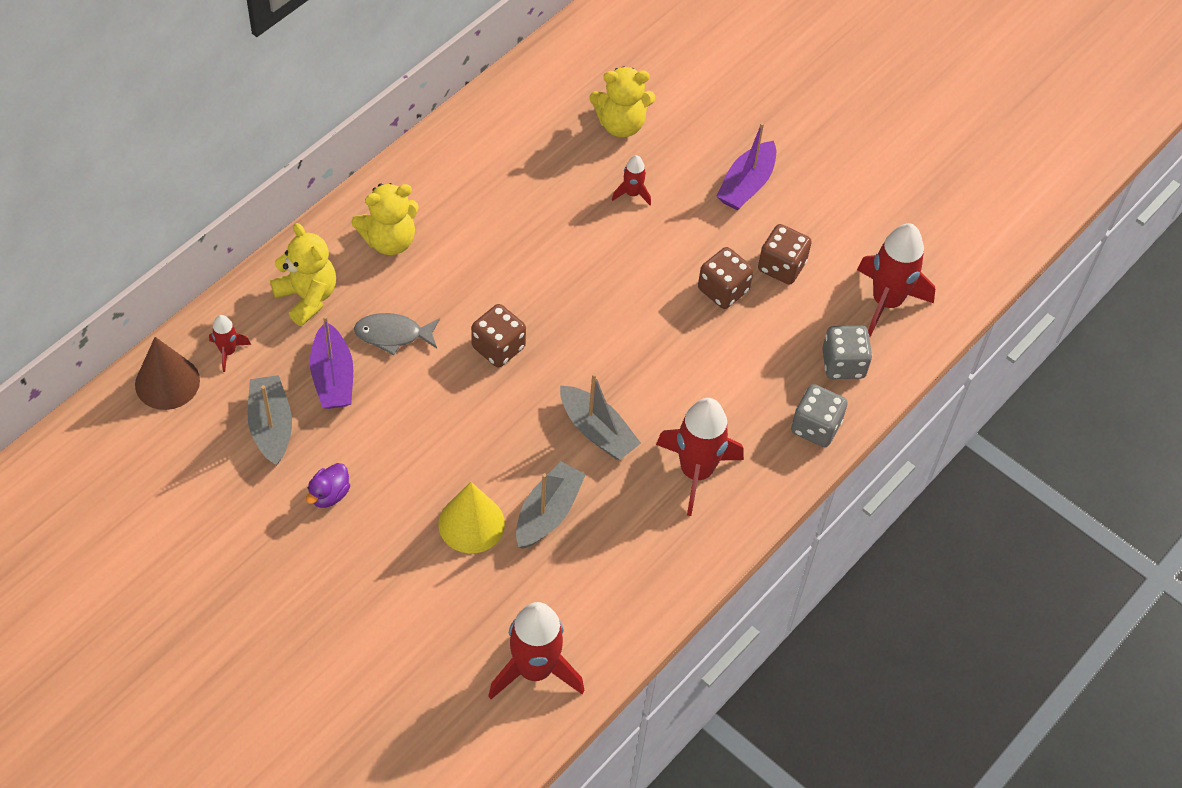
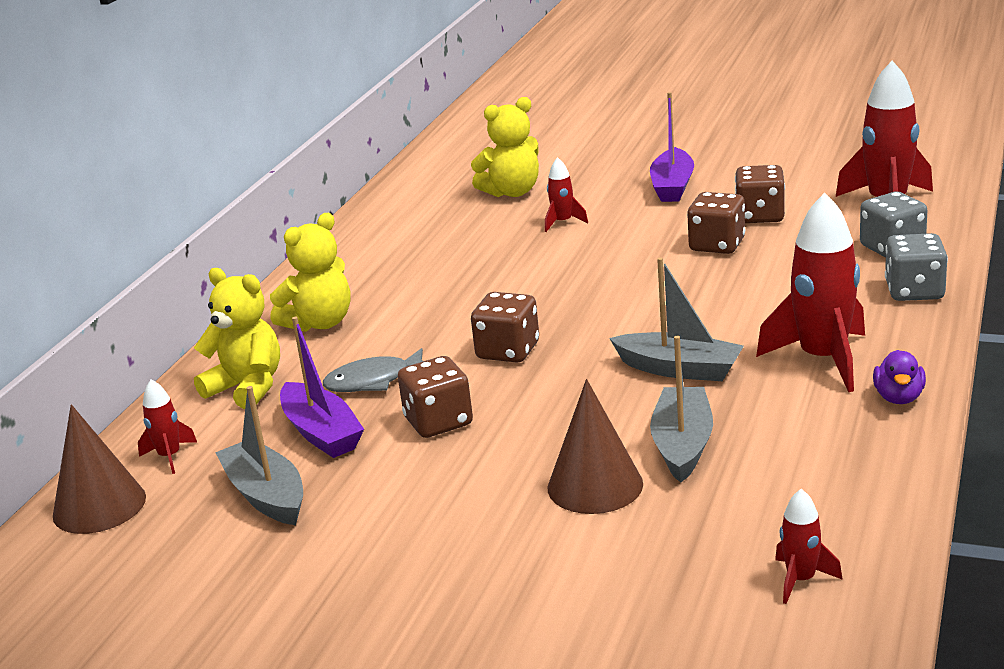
camera: 15 degrees left, 30 degrees down
(329, 494) = (386, 525): purple duck -> purple duck (898, 398)
(411, 405) = (438, 422): none -> brown dice
(471, 523) = (595, 485): yellow cone -> brown cone
(535, 670) = (801, 580): red rocket -> red rocket, size x0.48

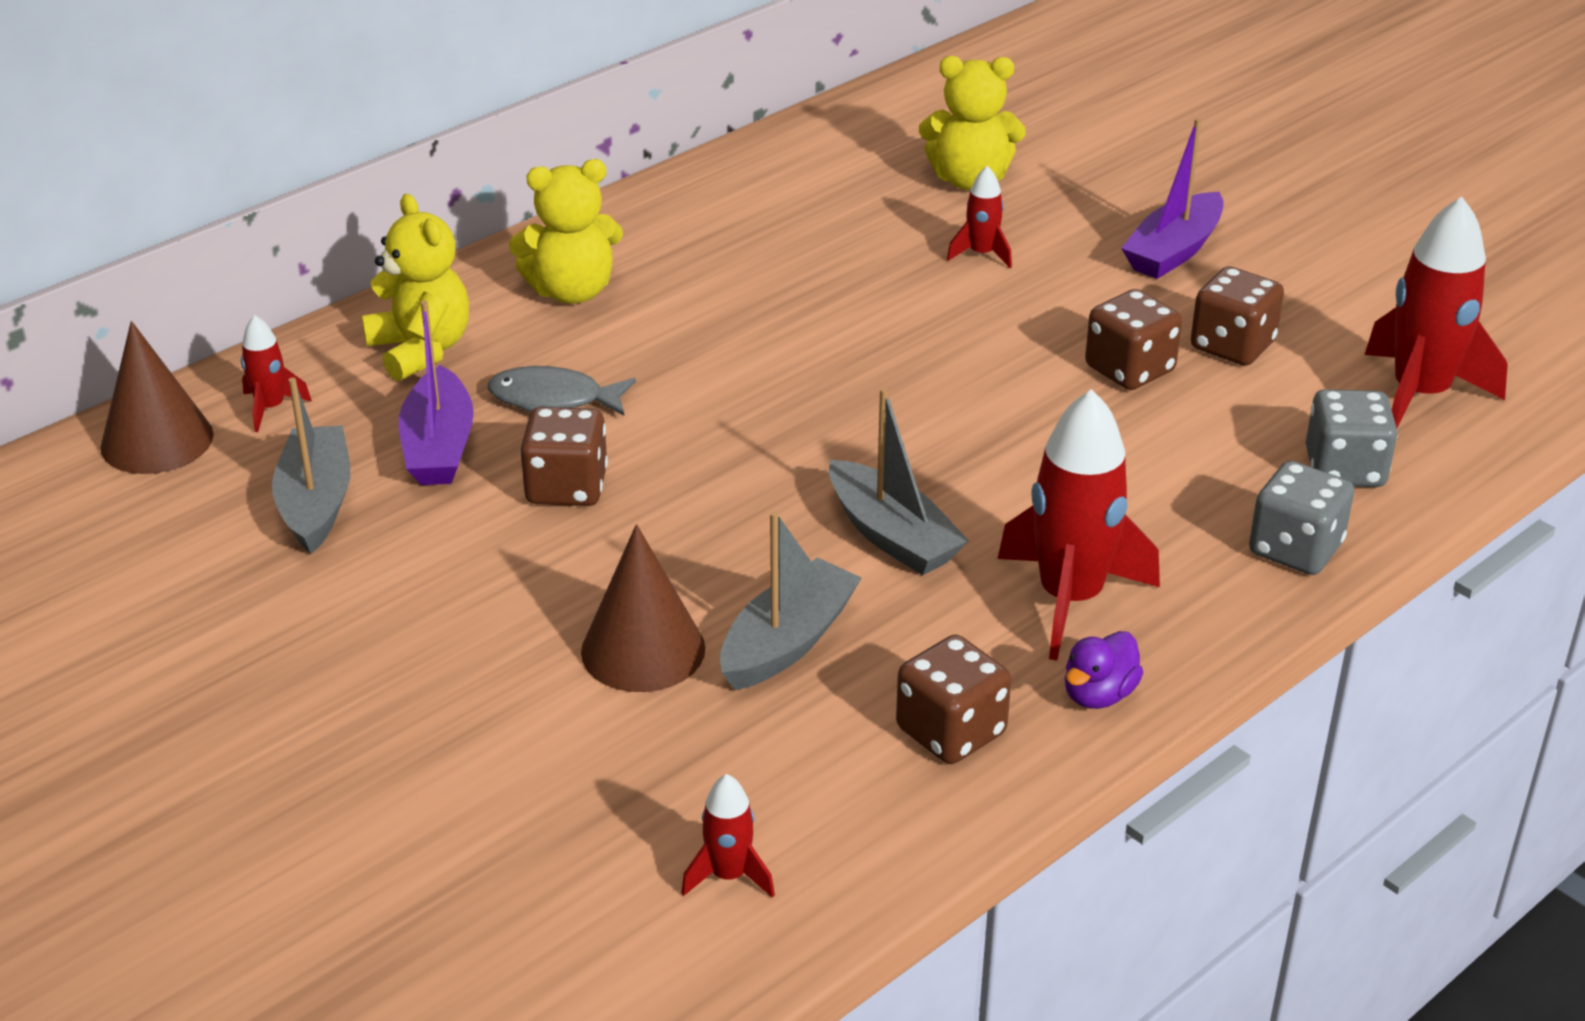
camera: 25 degrees right, 10 degrees up
(508, 351) = (731, 422): brown dice -> brown dice (951, 731)

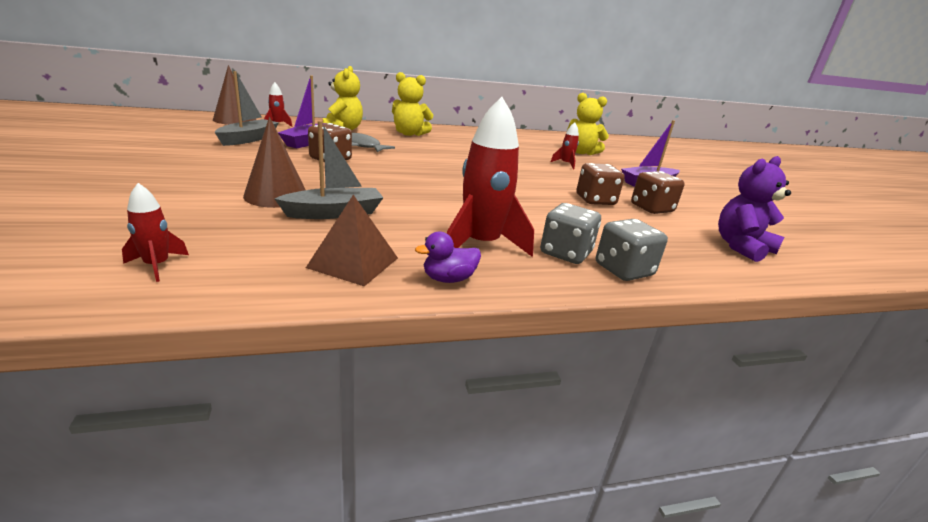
camera: 25 degrees right, 10 degrees down
(892, 535) = (428, 204): grey boat -> none
(951, 731) = (353, 262): brown dice -> brown pyramid
(1344, 469) = (678, 255): grey dice -> grey dice (565, 253)
(1419, 395) = (741, 247): red rocket -> purple teddy bear

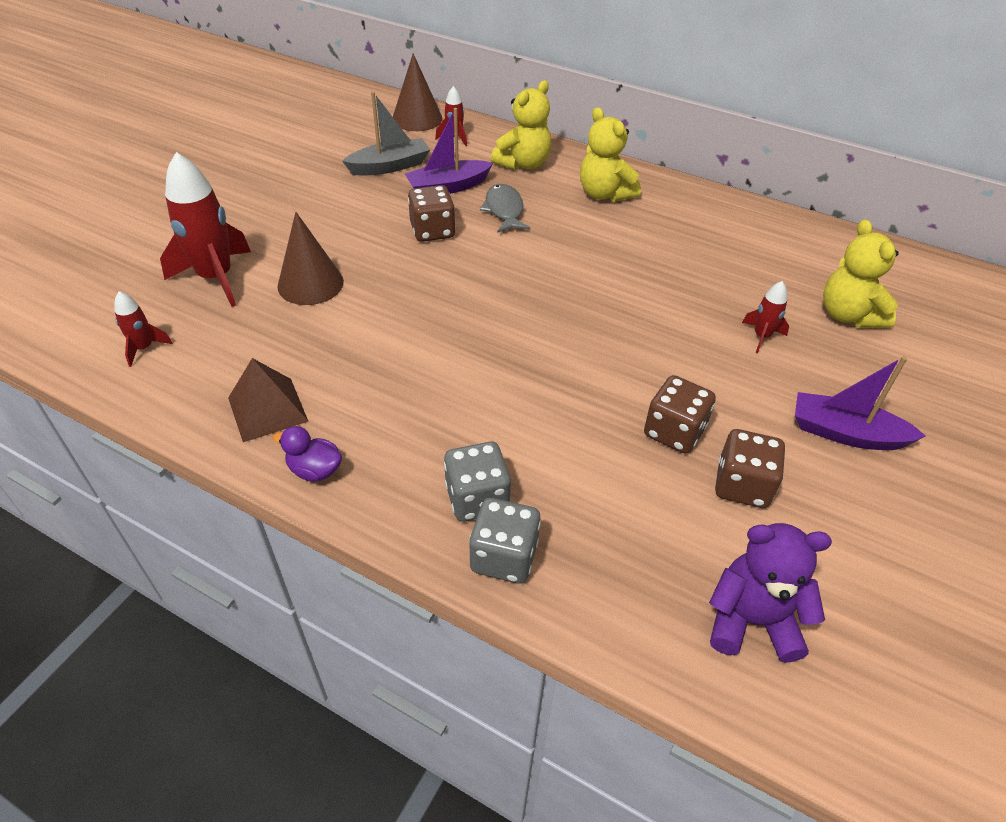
camera: 45 degrees right, 20 degrees up
(334, 213) = (330, 331): grey boat -> none
(481, 245) = (405, 442): red rocket -> red rocket (216, 278)

